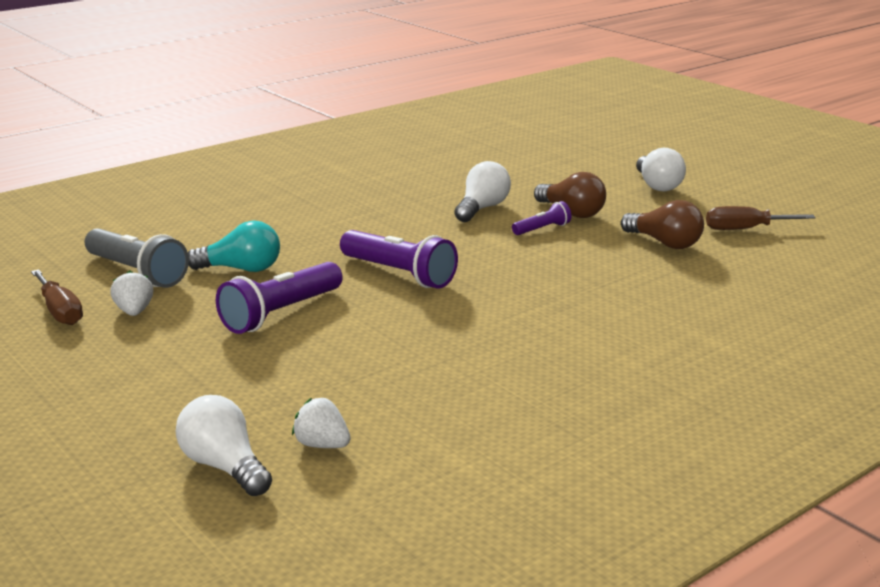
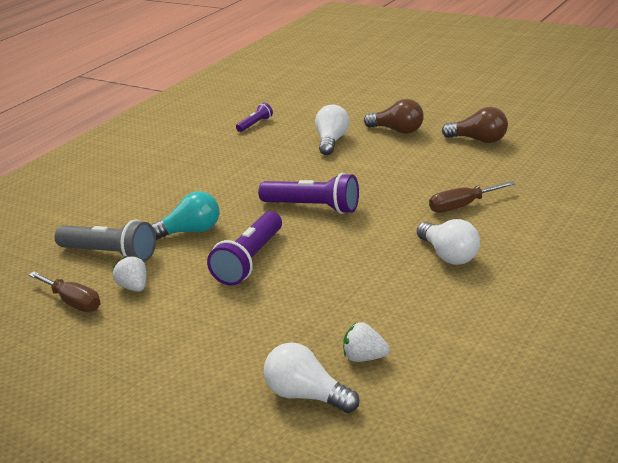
camera: 15 degrees left, 5 degrees up
(542, 229) = (387, 148): purple flashlight -> purple flashlight (255, 124)
(657, 185) = (440, 97): white light bulb -> white light bulb (449, 255)
(745, 229) = (523, 117): brown screwdriver -> brown screwdriver (462, 206)

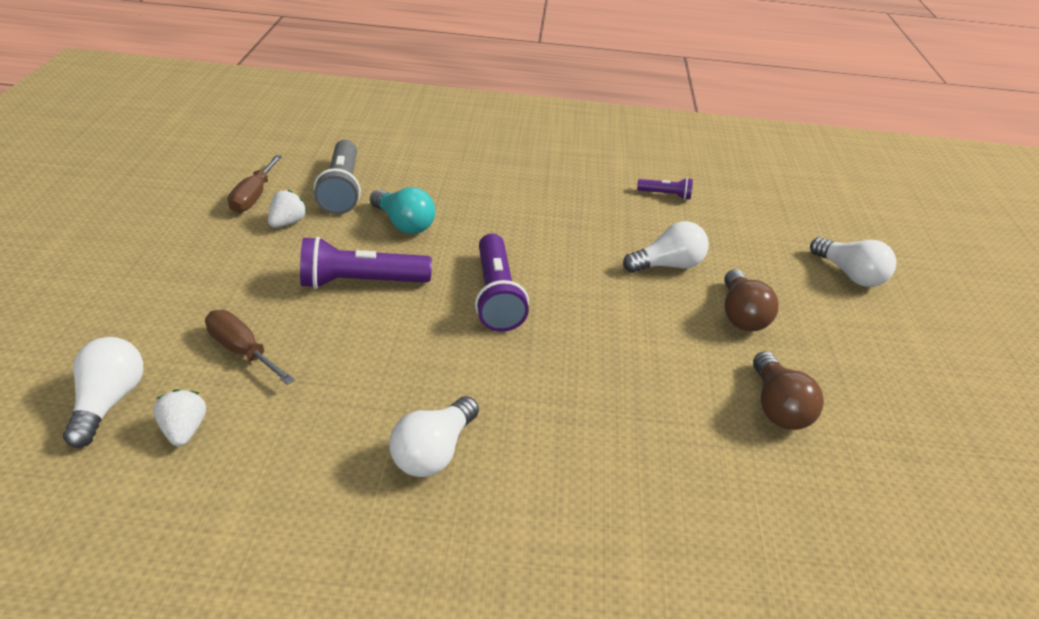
camera: 55 degrees right, 10 degrees up
(387, 90) = (850, 274): none -> white light bulb
(462, 206) = (570, 434): brown screwdriver -> brown screwdriver (242, 350)

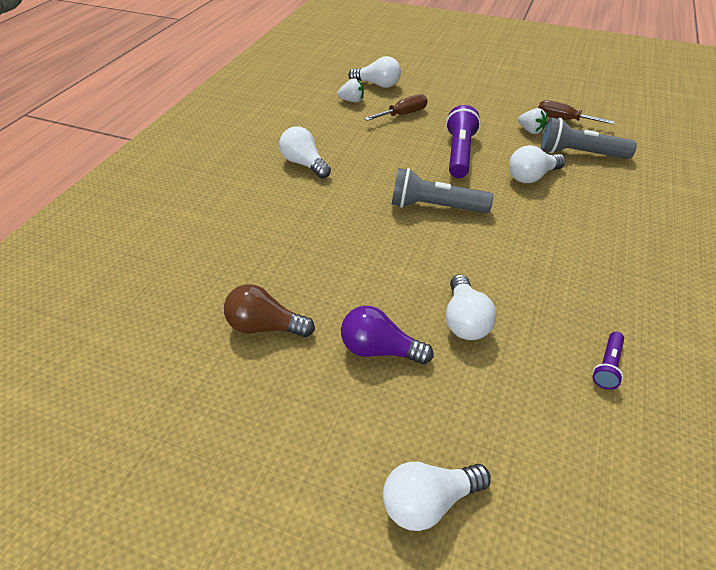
camera: 110 degrees right, 5 degrees up
(404, 224) = (532, 177): turquoise light bulb -> white light bulb
(496, 296) = (435, 207): purple flashlight -> grey flashlight
(741, 315) = (379, 350): brown light bulb -> purple light bulb

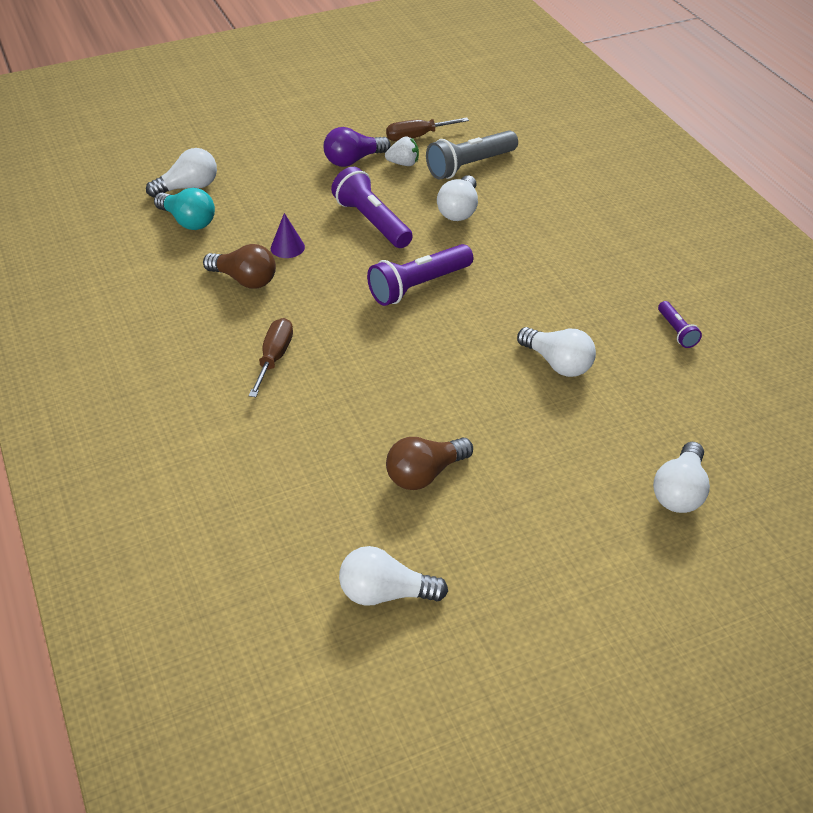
camera: 45 degrees left, 0 degrees up
(304, 164) = (242, 317): white light bulb -> white light bulb (385, 593)
(336, 145) = (245, 280): none -> brown light bulb
(352, 101) = (188, 221): white strawberry -> turquoise light bulb
(379, 350) = (529, 427): purple light bulb -> purple light bulb (353, 160)
(385, 141) = (287, 247): none -> purple cone
(403, 114) = (264, 209): brown screwdriver -> brown screwdriver (274, 358)
(435, 207) = (418, 286): grey flashlight -> purple flashlight

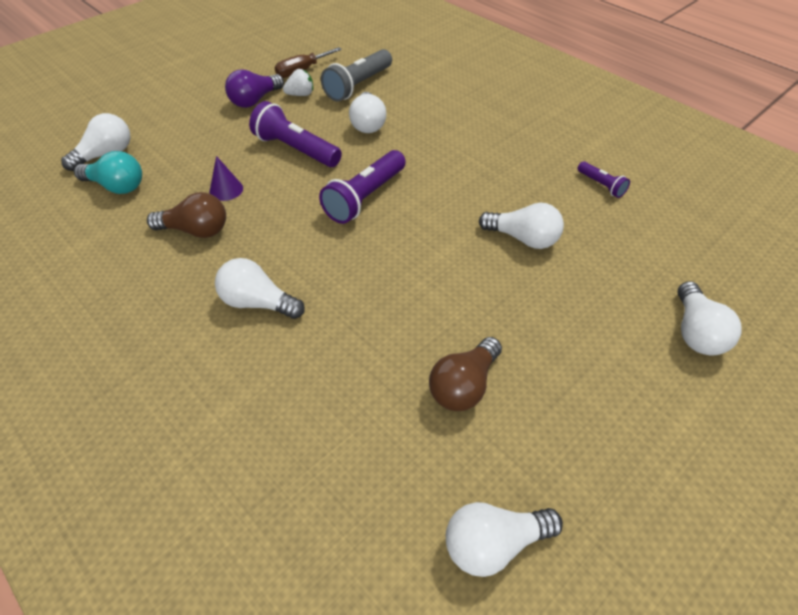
camera: 20 degrees left, 5 degrees up
(274, 358) = (258, 303): brown screwdriver -> white light bulb

